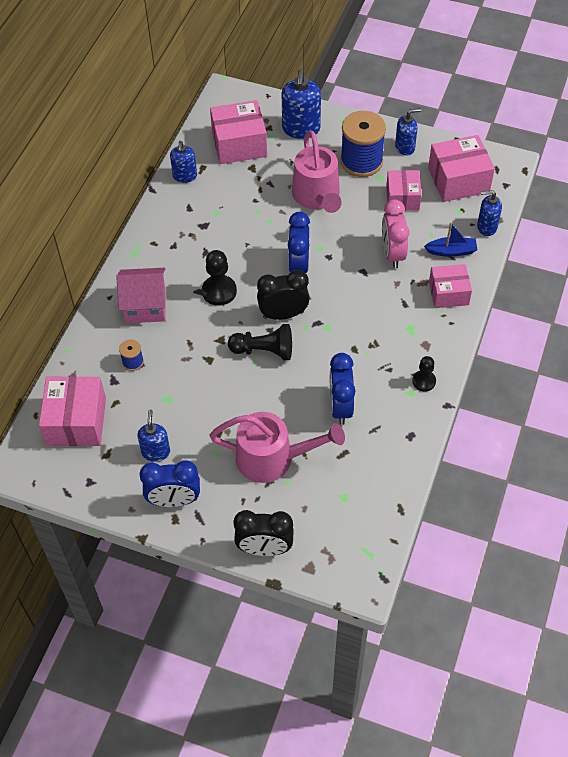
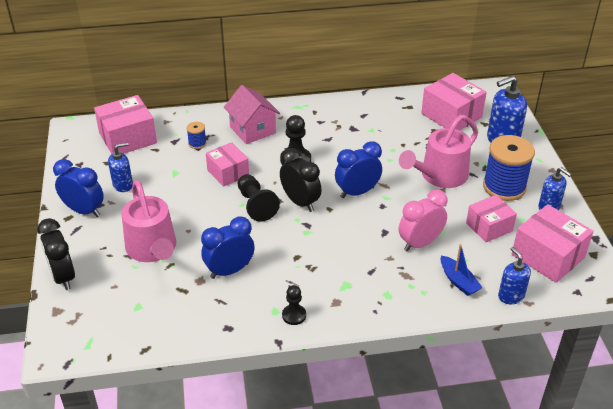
camera: 60 degrees right, 15 degrees down
(174, 500) = (84, 211): blue clock -> blue clock turned 150 degrees clockwise
(185, 176) = (392, 102): blue soap dispenser -> none
(448, 293) = (407, 297): pink box -> pink box (228, 172)

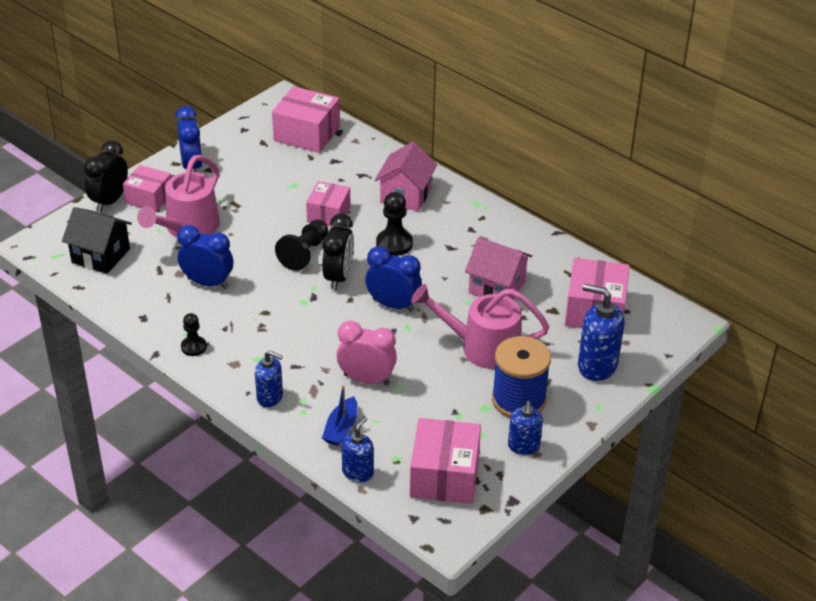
camera: 50 degrees right, 0 degrees up
(123, 185) = (245, 167): blue soap dispenser -> blue soap dispenser (270, 397)
(123, 316) = (101, 255): none -> black house
(197, 143) = (346, 175): blue spool -> none
(388, 140) = (497, 287): none -> pink house
(489, 227) = (443, 415): pink box -> pink box (149, 198)

